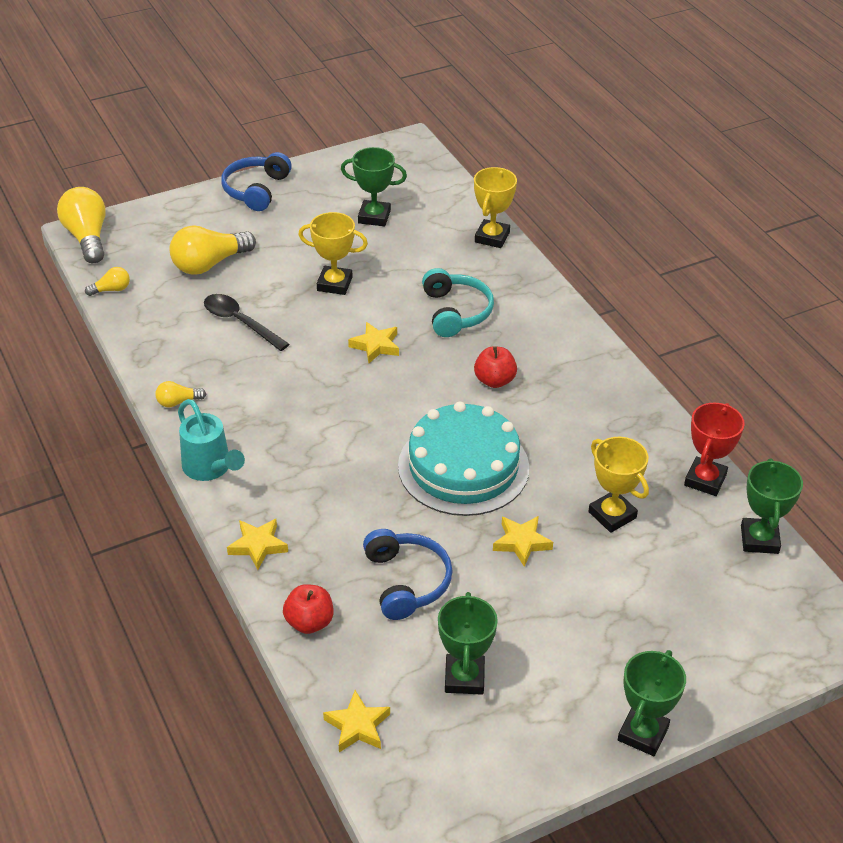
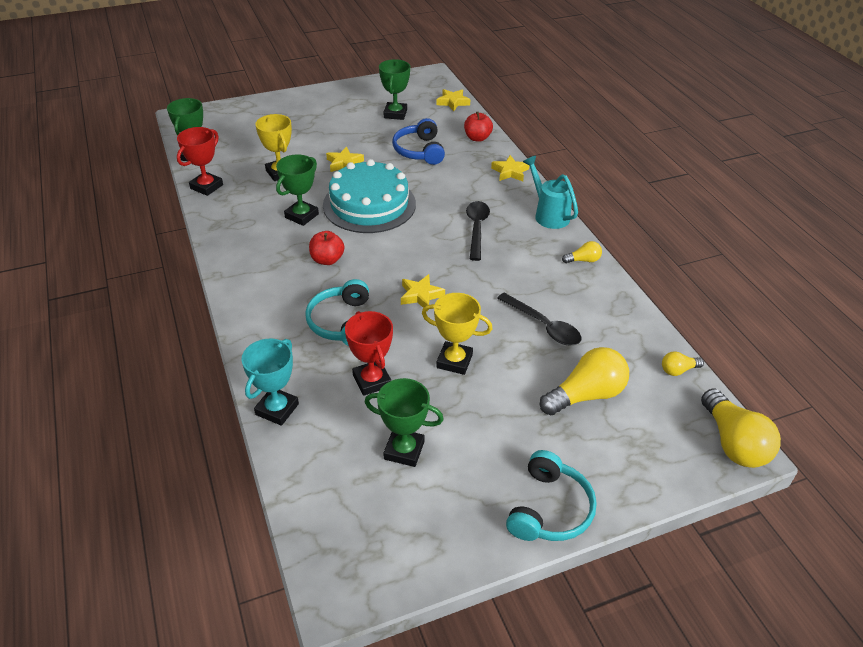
camera: 175 degrees left, 0 degrees up
(256, 190) = (549, 509): blue headphones -> turquoise headphones
(311, 438) = (476, 228): none -> black spoon
(412, 263) = (372, 381): none -> red trophy
(492, 237) = (277, 409): yellow trophy -> turquoise trophy
(643, 734) = (312, 92): green trophy -> green trophy (301, 216)

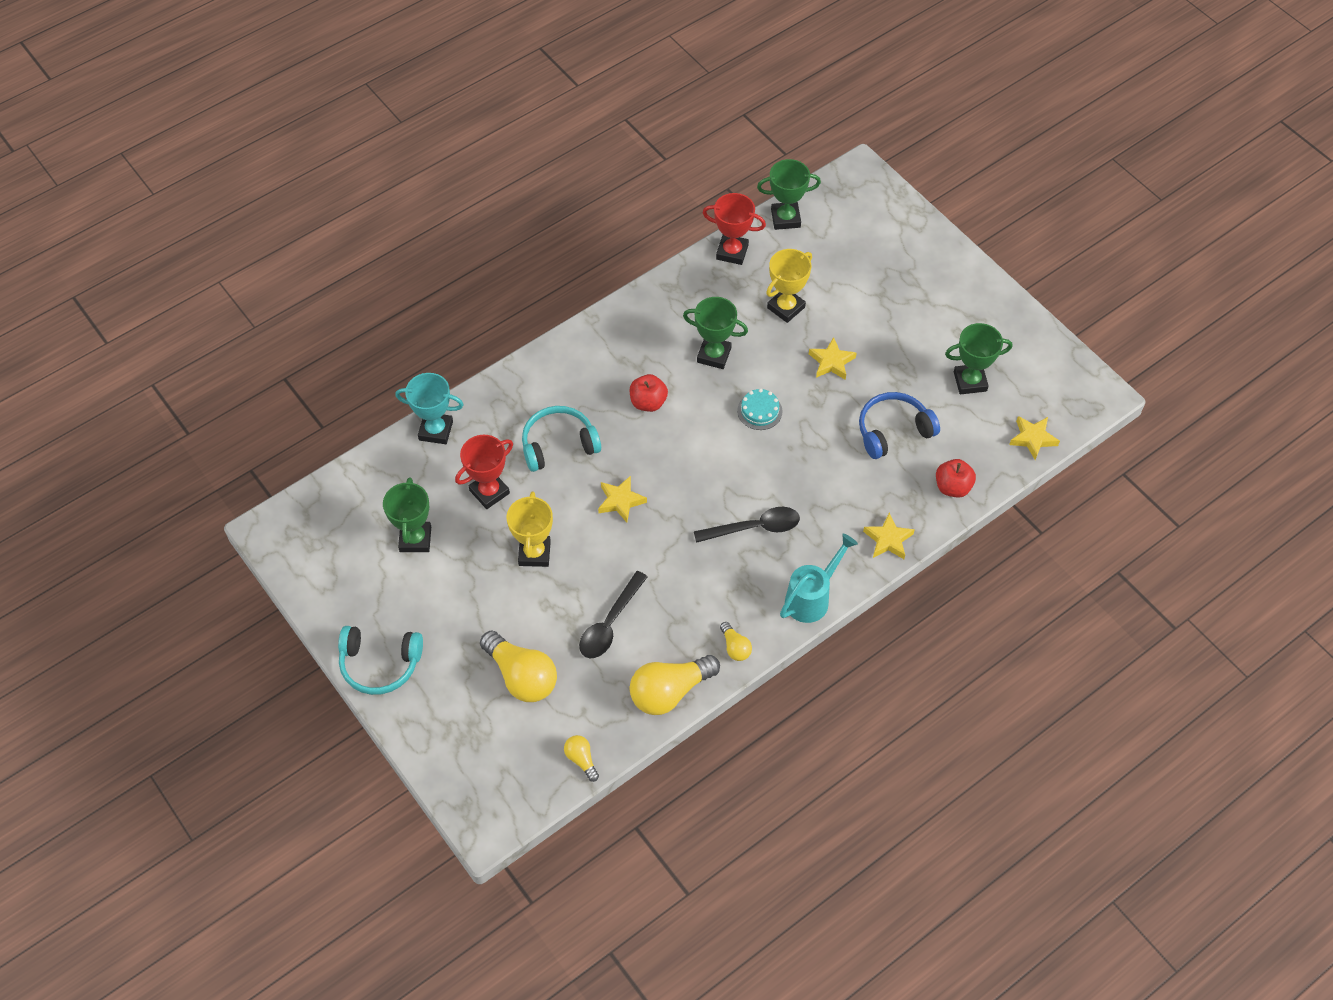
camera: 75 degrees right, 15 degrees up
(369, 204) = (759, 411): turquoise cake -> turquoise cake, size x0.41
(733, 442) = (495, 815): yellow light bulb -> yellow light bulb (670, 691)

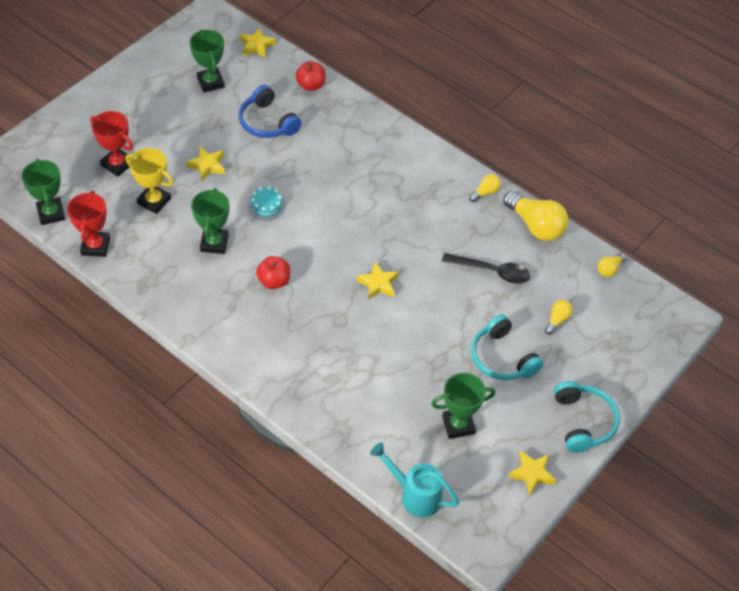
camera: 105 degrees left, 5 degrees down
(436, 431) = (341, 436): turquoise trophy -> none
(489, 492) = (395, 379): red trophy -> red trophy (117, 164)
(521, 676) = (557, 320): yellow light bulb -> yellow light bulb, size x0.49
(534, 553) = (445, 334): yellow trophy -> none
(558, 444) = (333, 338): turquoise headphones -> turquoise headphones (502, 358)
(755, 527) = (378, 194): black spoon -> none
(811, 598) = (429, 154): turquoise watering can -> turquoise watering can (415, 495)
(888, 540) = (367, 116): yellow star -> yellow star (532, 474)

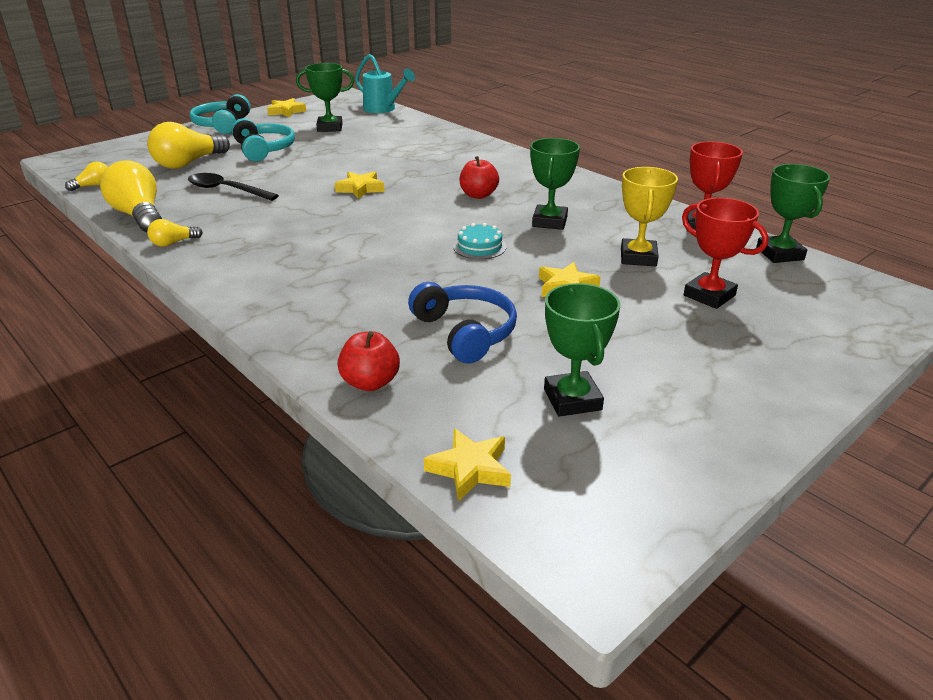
camera: 170 degrees left, 20 degrees down
(154, 201) = (638, 257): yellow trophy -> yellow trophy turned 60 degrees clockwise
(557, 320) = (189, 163): yellow light bulb -> yellow light bulb, size x2.03

